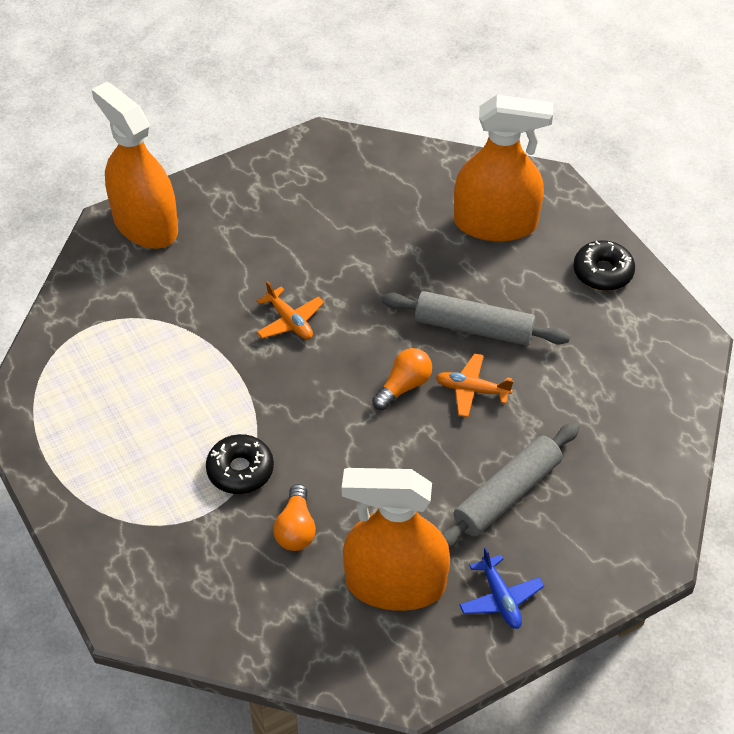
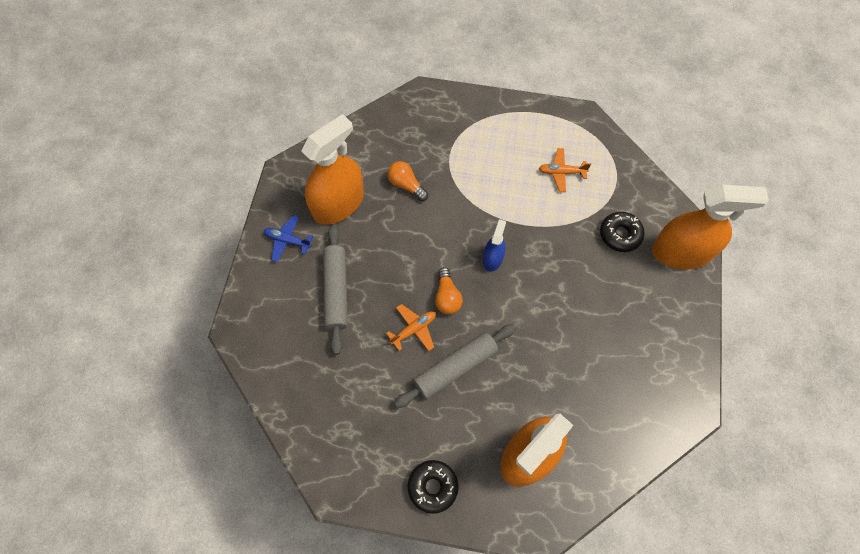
camera: 130 degrees right, 15 degrees up
(240, 470) = (461, 185): black donut -> black donut (620, 235)
(290, 321) = (542, 274): orange plane -> orange plane (561, 172)
(314, 376) = (492, 258): none -> blue spray bottle

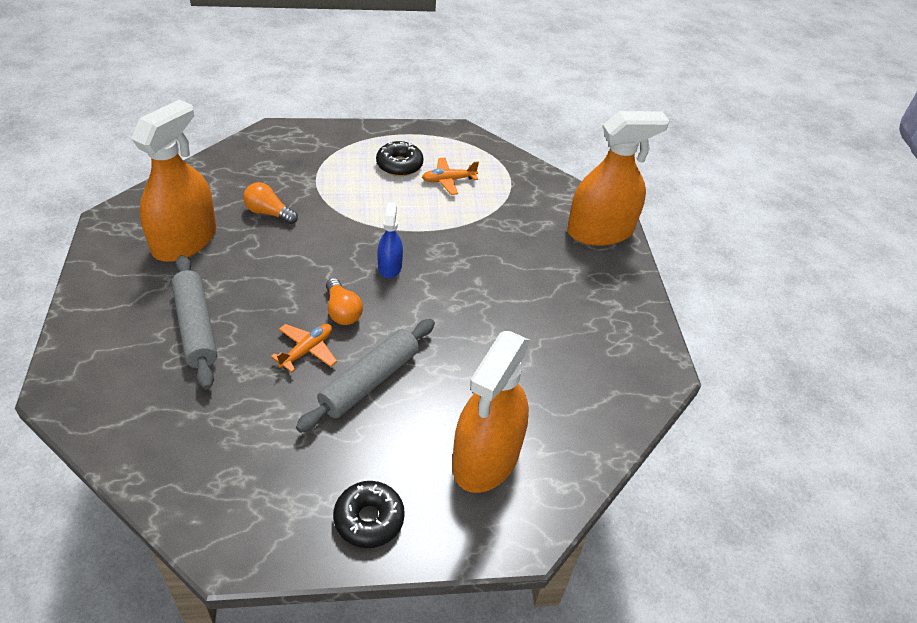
camera: 20 degrees left, 20 degrees down
(287, 240) = (121, 285): blue plane -> none
(620, 235) = (529, 225): black donut -> black donut (399, 165)

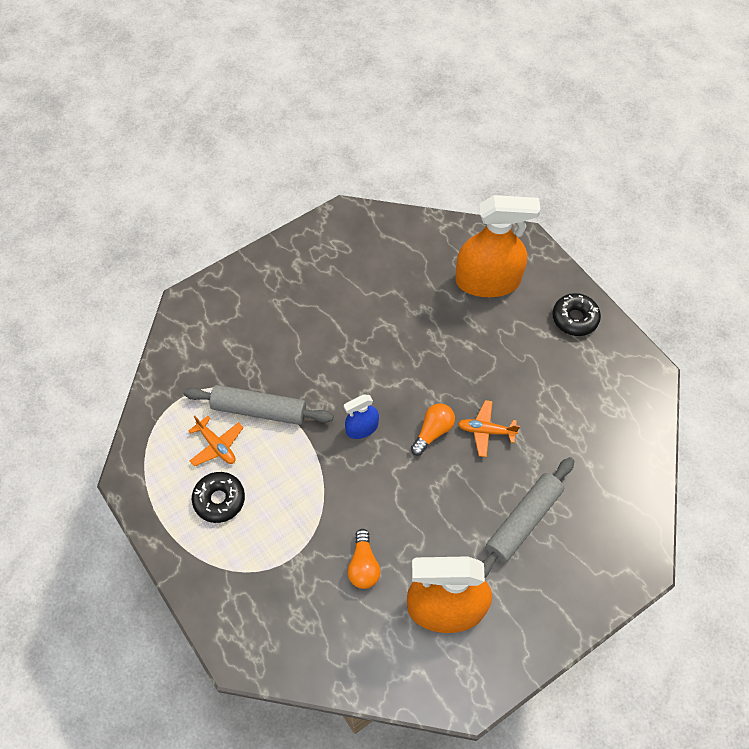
camera: 115 degrees left, 15 degrees up
(370, 381) = (481, 375): grey rolling pin -> grey rolling pin (259, 410)
(600, 231) = (214, 302): orange spray bottle -> none

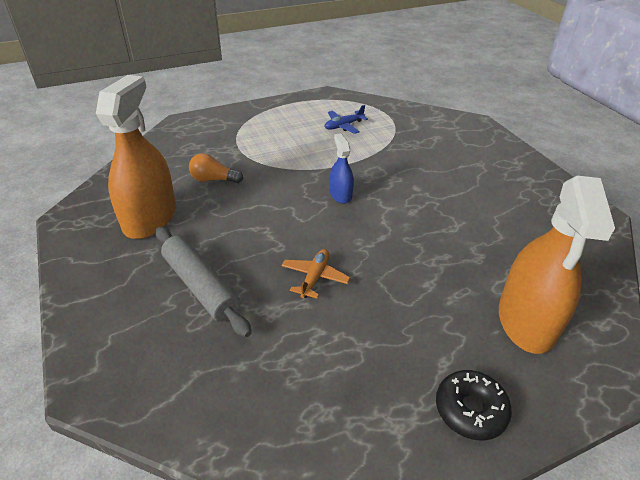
camera: 100 degrees right, 20 degrees down
(217, 445) = (343, 126): orange plane -> blue plane
(219, 500) = (299, 124): black donut -> none
(259, 410) = (370, 146): grey rolling pin -> none
(433, 432) = (324, 238): orange light bulb -> none

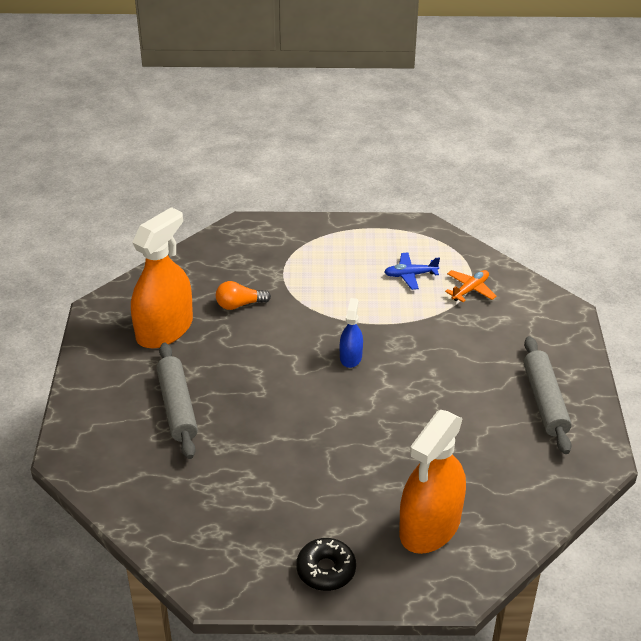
camera: 25 degrees right, 0 degrees up
(213, 179) = (239, 304): orange light bulb -> orange light bulb turned 45 degrees counterclockwise
(315, 277) = (274, 430): orange plane -> orange plane (470, 290)
(518, 185) = (544, 401): none -> grey rolling pin

